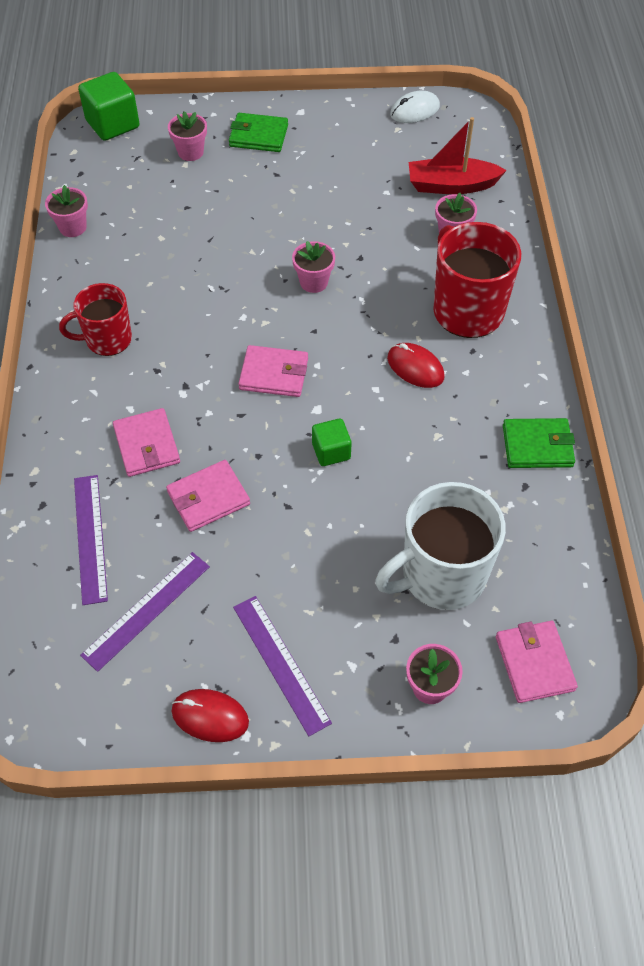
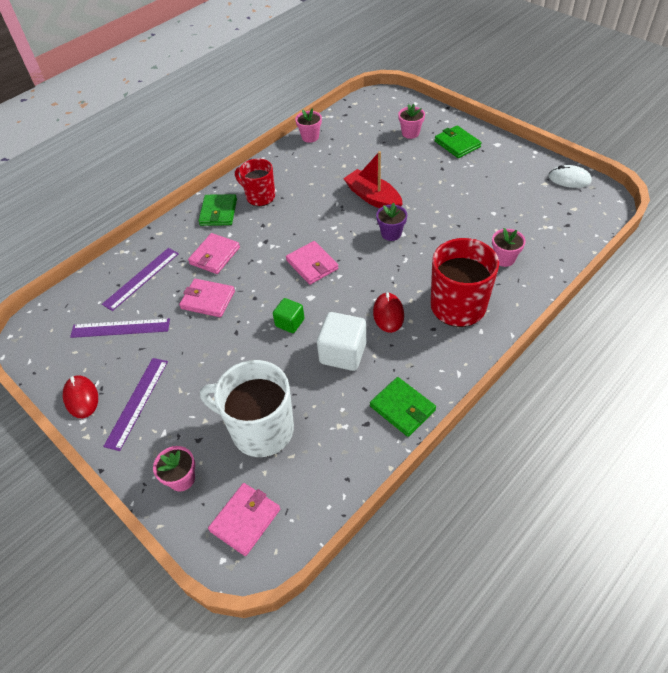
camera: 50 degrees right, 5 degrees down
(79, 393) = (218, 212): none -> green wallet
(112, 124) = (389, 100): green cube -> none
(313, 282) = (391, 234): pink flower pot -> purple flower pot
(422, 439) = (343, 353): none -> white cube
(451, 185) = (539, 232): red boat -> red boat (373, 198)

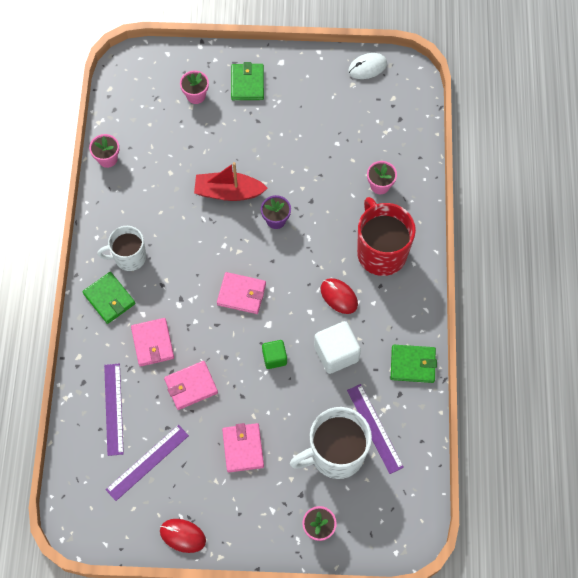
camera: 45 degrees left, 15 degrees up
(137, 402) = (228, 505): purple ruler -> purple ruler (375, 428)
(245, 520) = (385, 518): pink wallet -> pink wallet (243, 448)
(259, 196) = (129, 257): red mug -> white mug
(457, 144) = (247, 83): green wallet -> green wallet turned 75 degrees clockwise

